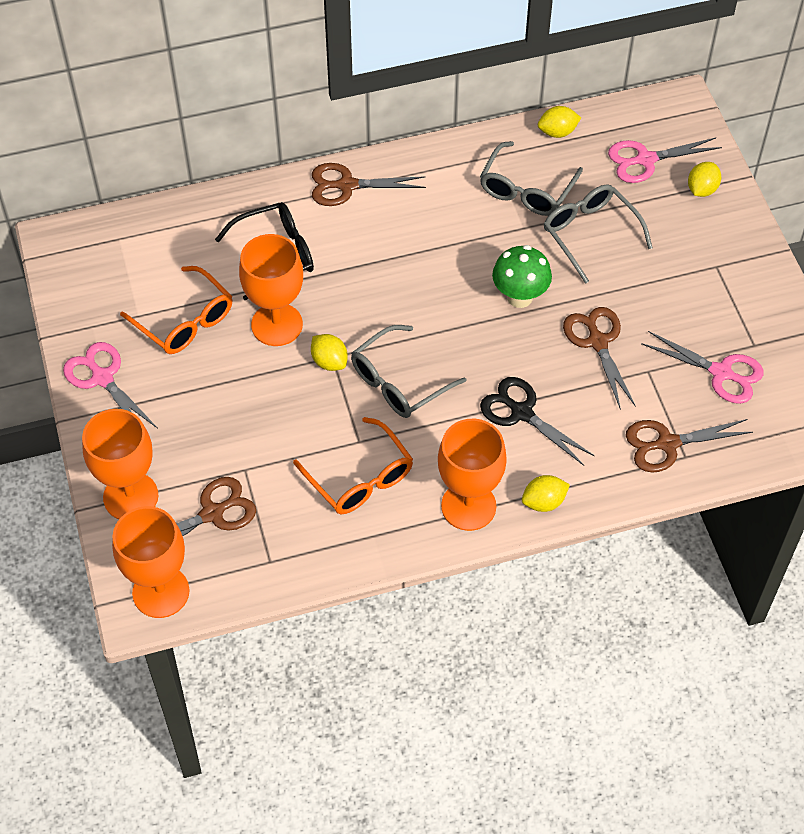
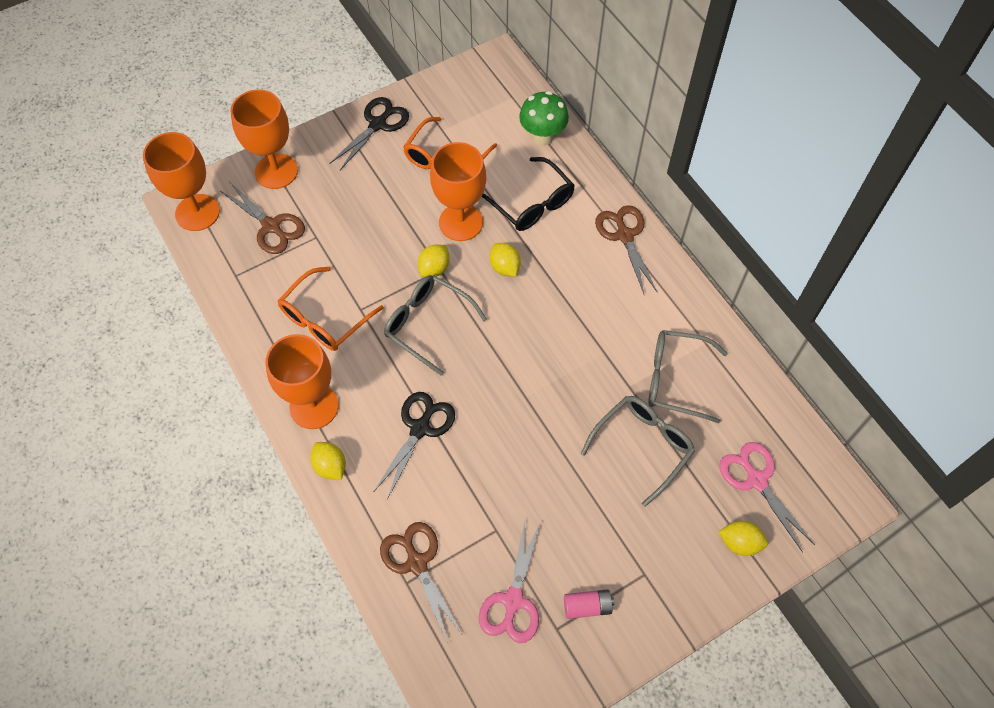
camera: 75 degrees right, 5 degrees up
(102, 378) = (378, 124): pink scissors -> black scissors
(519, 297) = (547, 400): green mushroom -> green mushroom (542, 137)
(557, 132) = (758, 392): yellow lemon -> yellow lemon (505, 267)
(597, 342) = (517, 478): brown scissors -> none
(737, 317) = (587, 606): none -> pink battery

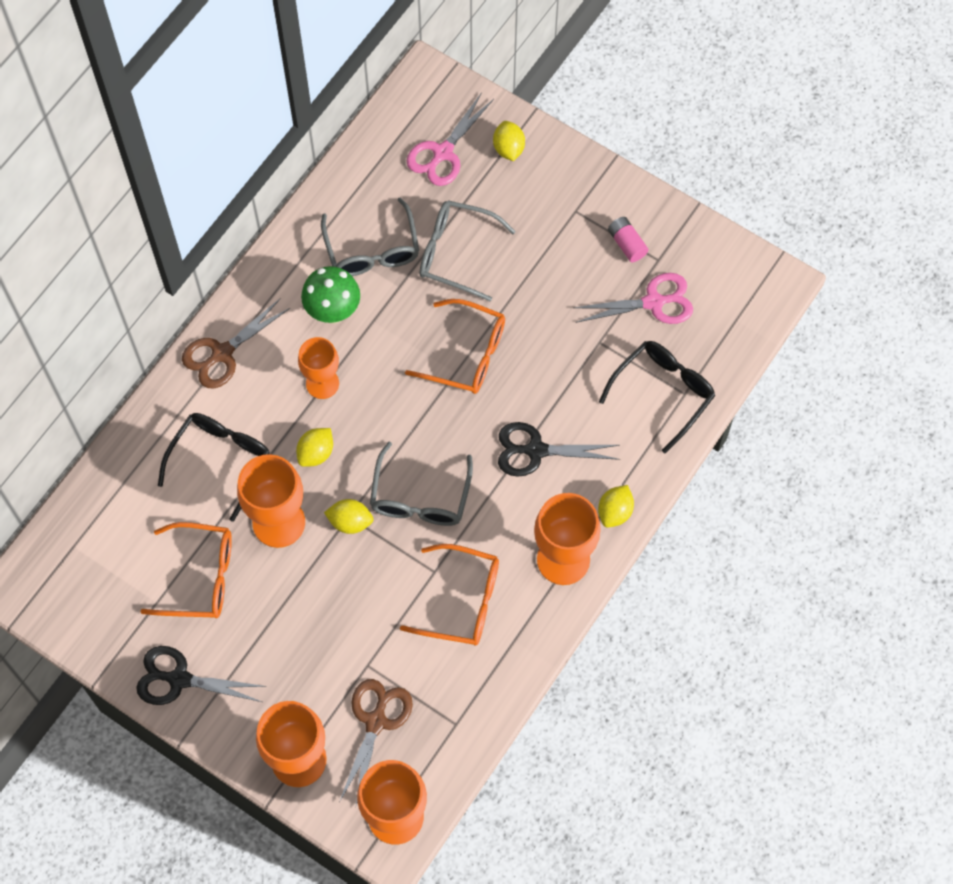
camera: 115 degrees left, 5 degrees up
(417, 563) = (663, 393): brown scissors -> black glasses
(537, 412) = (467, 354): none -> orange glasses
(542, 137) = (121, 488): green mushroom -> green mushroom (333, 312)
(564, 294) = (322, 383): none -> orange goblet

